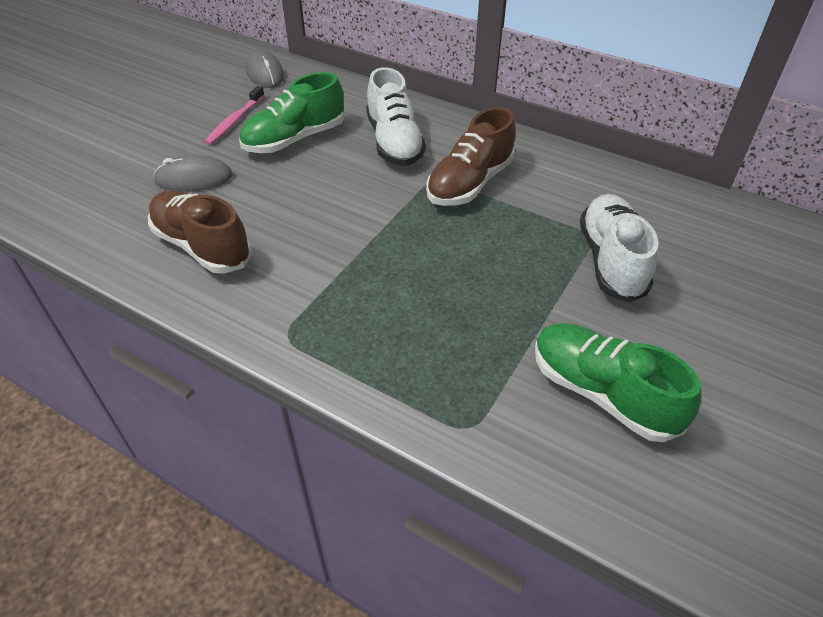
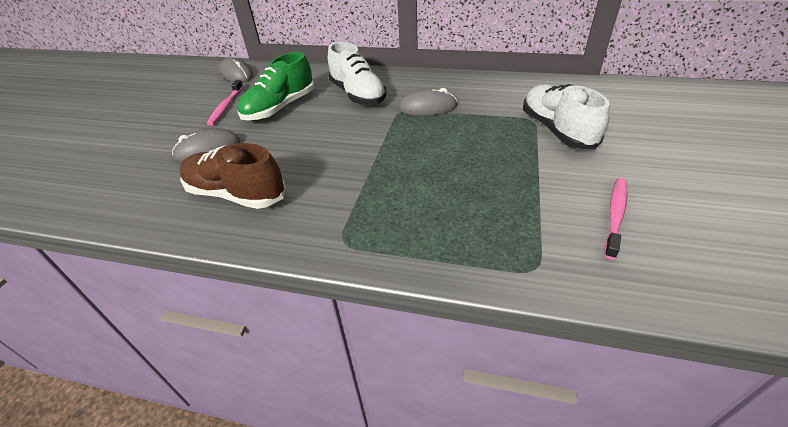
camera: 15 degrees left, 5 degrees down
(470, 183) = (427, 107): brown shoe -> grey mouse
(602, 393) = (615, 215): green shoe -> pink toothbrush

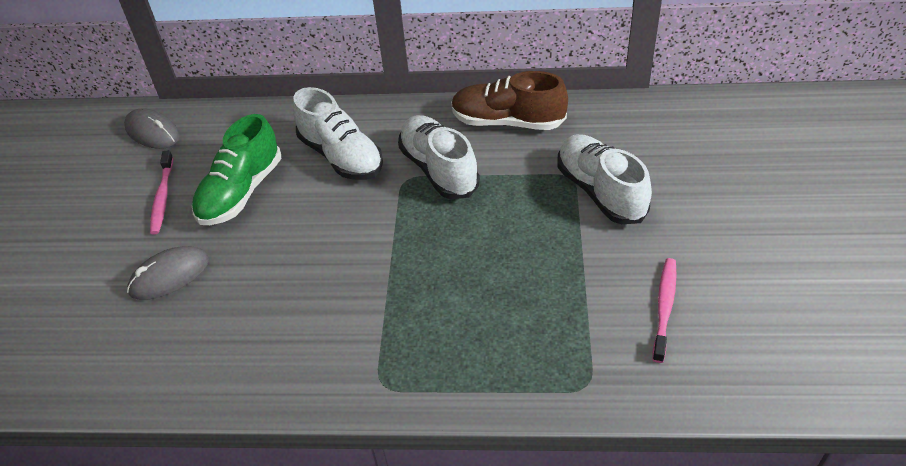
camera: 10 degrees left, 5 degrees up
(236, 194) = (235, 340): brown shoe -> brown shoe (507, 122)
(427, 107) = (438, 169): grey mouse -> white shoe

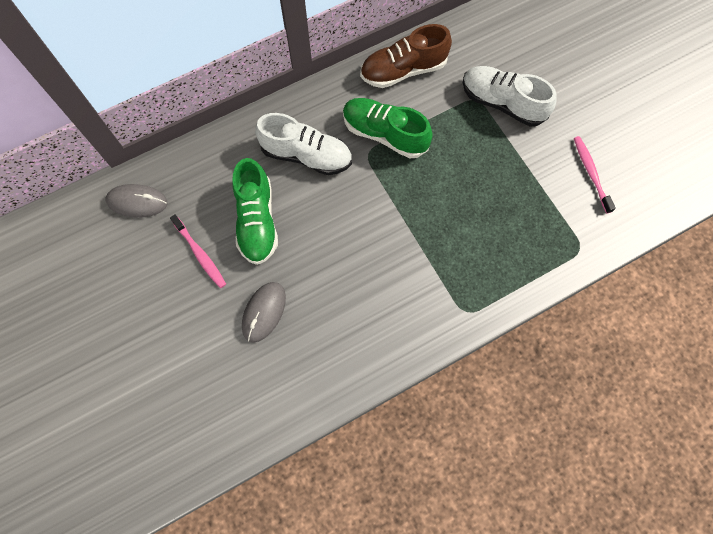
camera: 35 degrees left, 25 degrees up
(438, 169) = (384, 134): white shoe -> green shoe

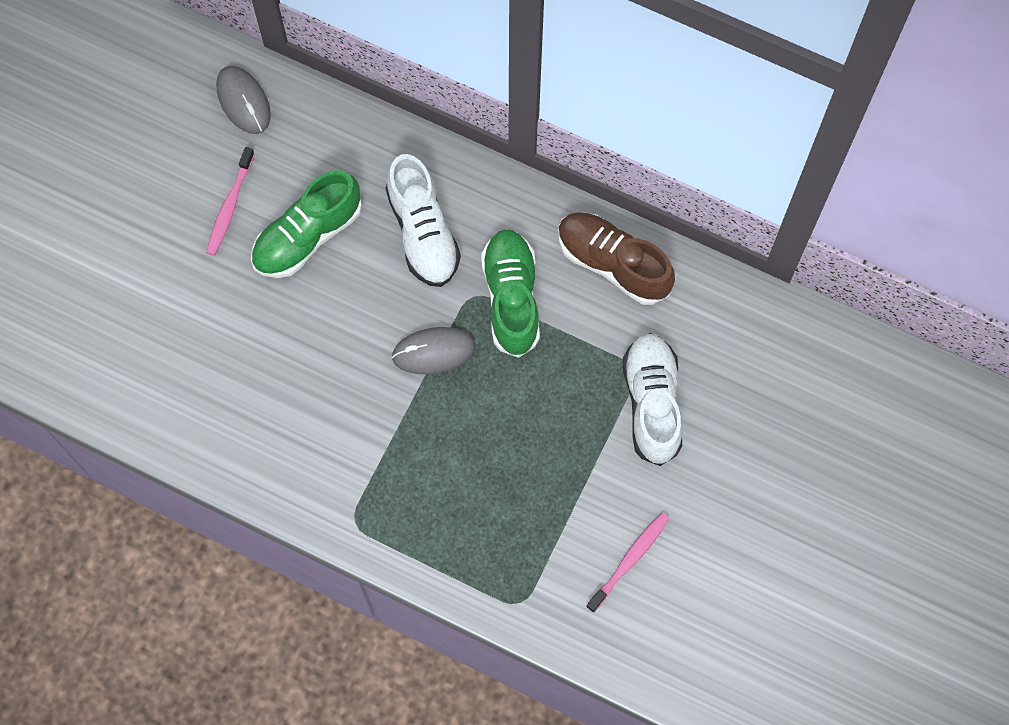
camera: 55 degrees right, 0 degrees up
(264, 312) = (211, 315): grey mouse -> grey mouse (433, 352)

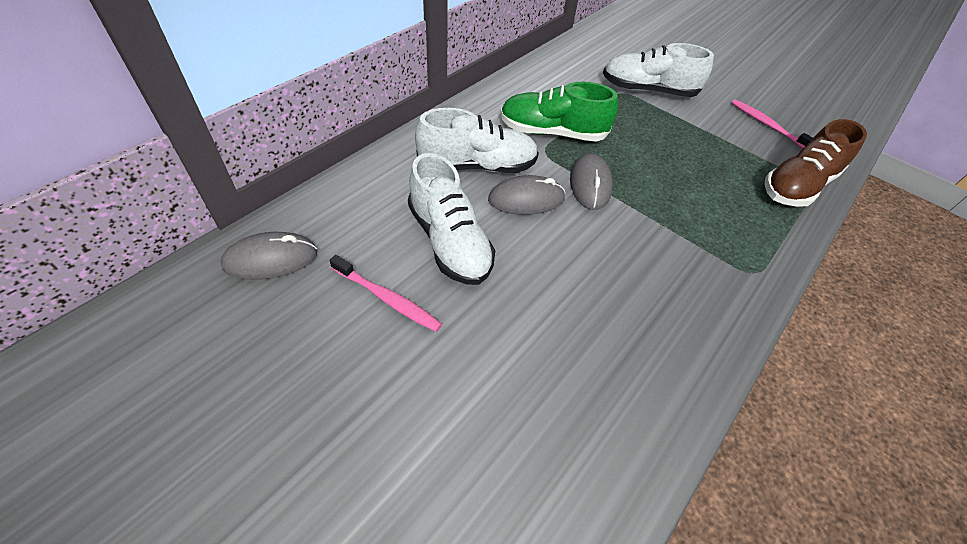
camera: 80 degrees left, 20 degrees down
(307, 236) = (449, 242): green shoe -> white shoe
(388, 292) = (526, 199): none -> grey mouse
(613, 263) = (538, 82): brown shoe -> brown shoe (797, 186)

